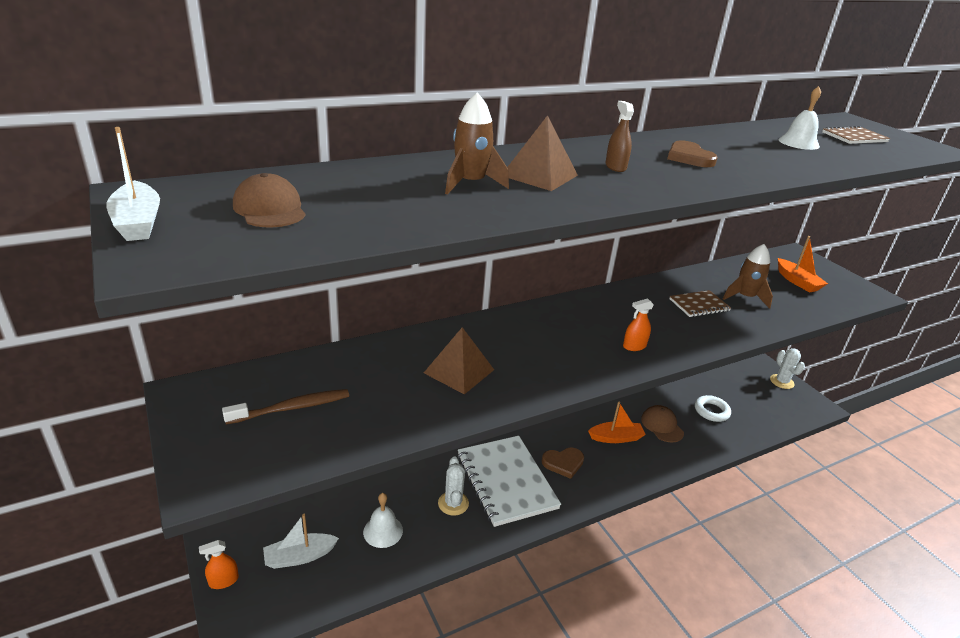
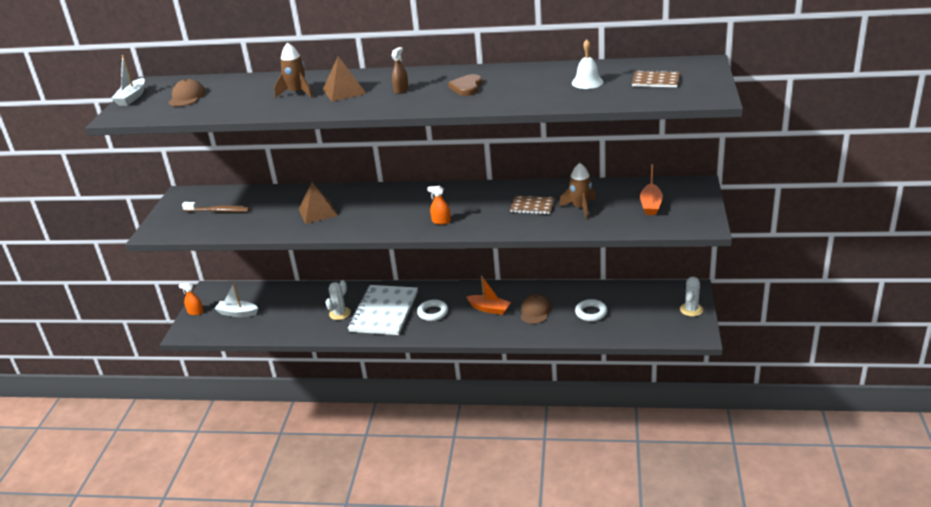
camera: 40 degrees right, 0 degrees up
(383, 531) = (288, 315): white bell -> none
(563, 463) = (433, 313): brown heart -> white ring

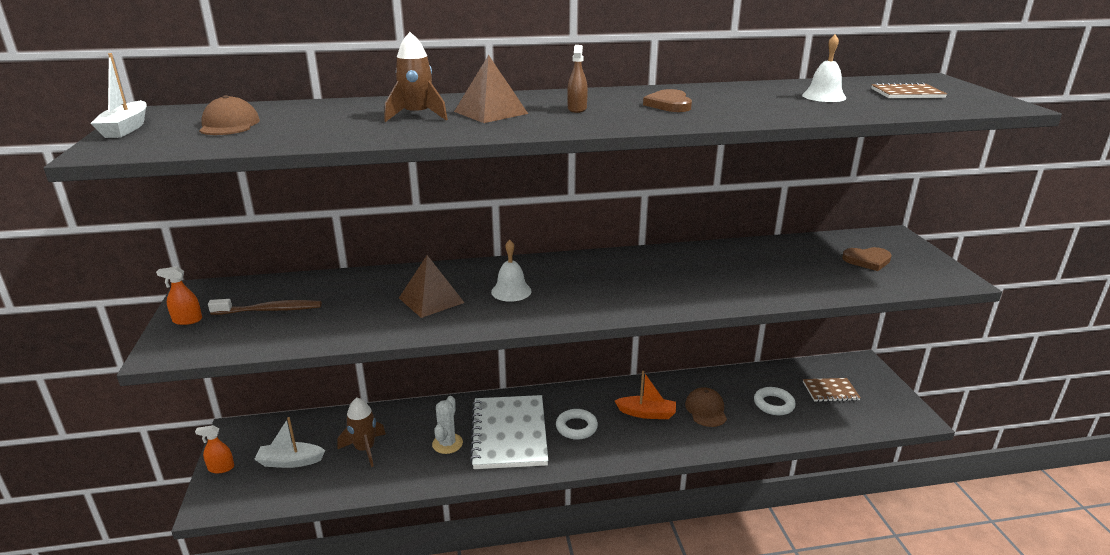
camera: 20 degrees left, 5 degrees down
(372, 210) = (511, 291): none -> white bell
(441, 221) = (621, 299): orange spray bottle -> orange spray bottle (187, 320)
(532, 206) = (725, 271): brown notebook -> brown notebook (830, 391)
(580, 208) = (787, 269): brown rocket -> brown rocket (365, 449)
(651, 205) = (867, 260): orange boat -> brown heart
(691, 309) = (882, 387): white cactus -> none

